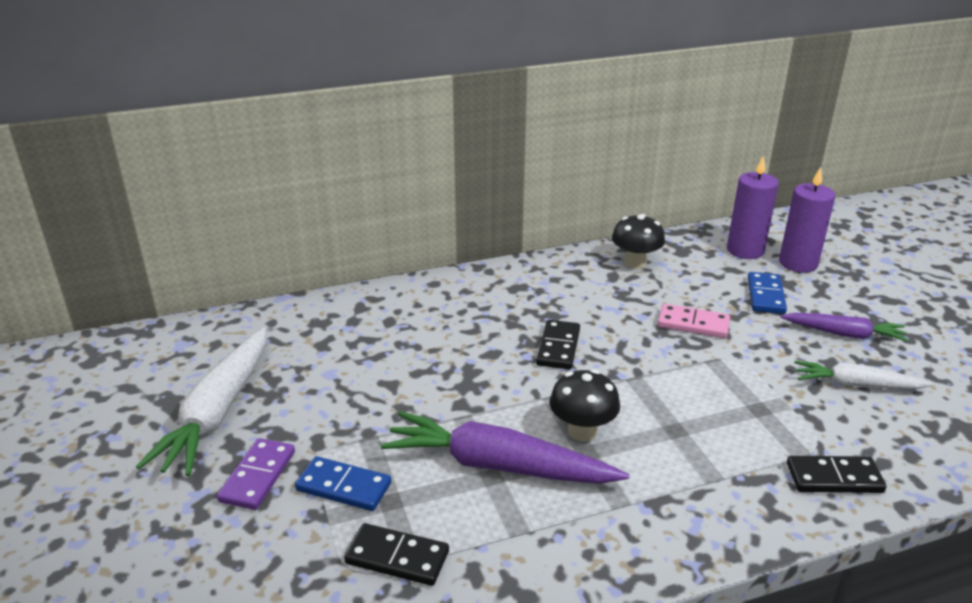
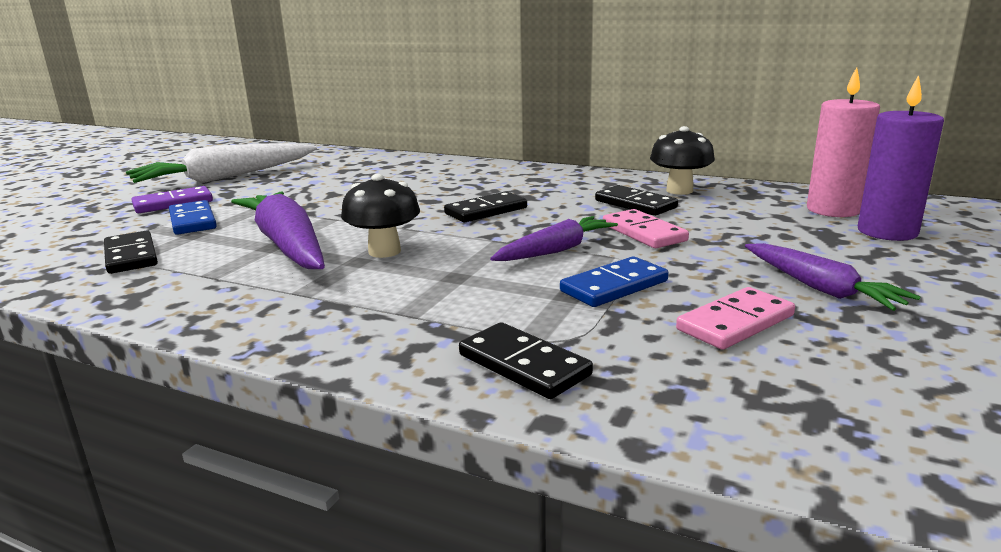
camera: 45 degrees right, 10 degrees down
(636, 292) = (635, 204): none -> black domino
(679, 369) = (556, 250): none -> purple carrot
(745, 250) = (833, 210): purple candle -> pink candle
(766, 295) = (780, 239): blue domino -> blue domino (614, 286)
(856, 385) = (735, 323): white carrot -> pink domino

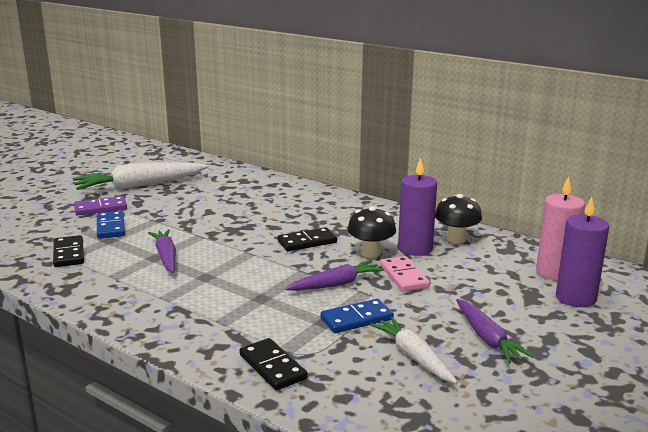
camera: 10 degrees right, 0 degrees up
(287, 245) = (166, 257): purple carrot -> purple carrot, size x0.60
(384, 251) = (225, 270): black mushroom -> black mushroom (370, 253)
(635, 204) = (415, 249): black domino -> purple candle
(735, 323) = (413, 356): pink domino -> white carrot

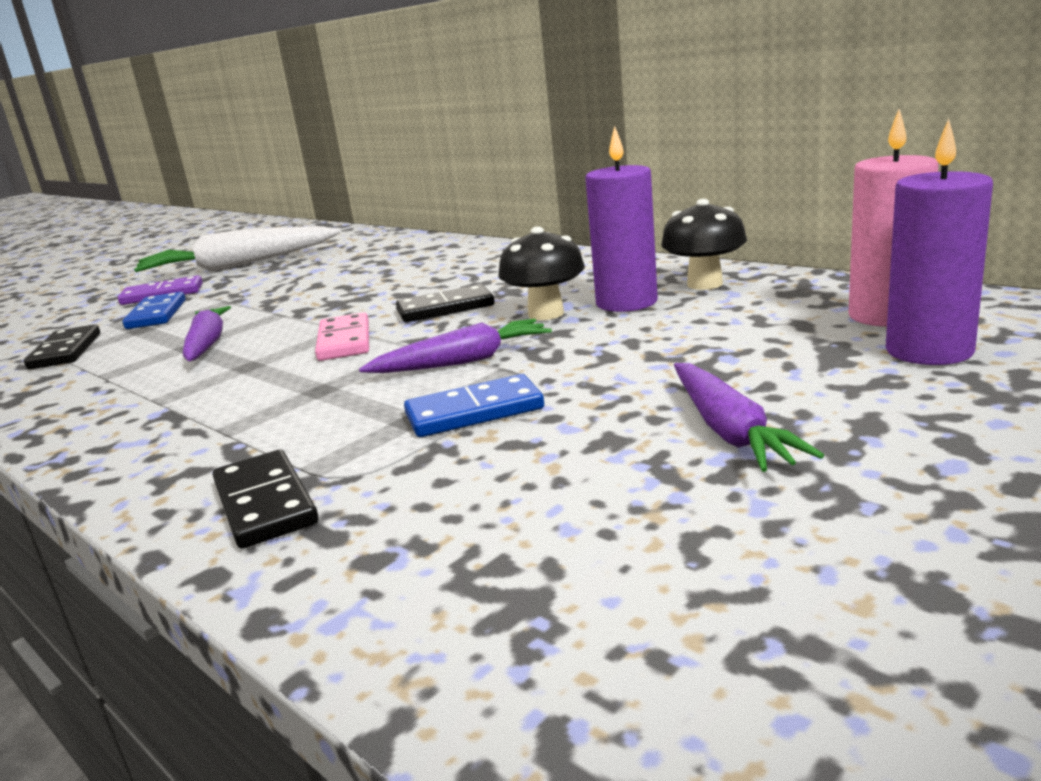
camera: 10 degrees right, 0 degrees up
(404, 276) = (592, 342): pink domino -> pink domino (344, 341)
(413, 356) = (560, 471): white carrot -> none

